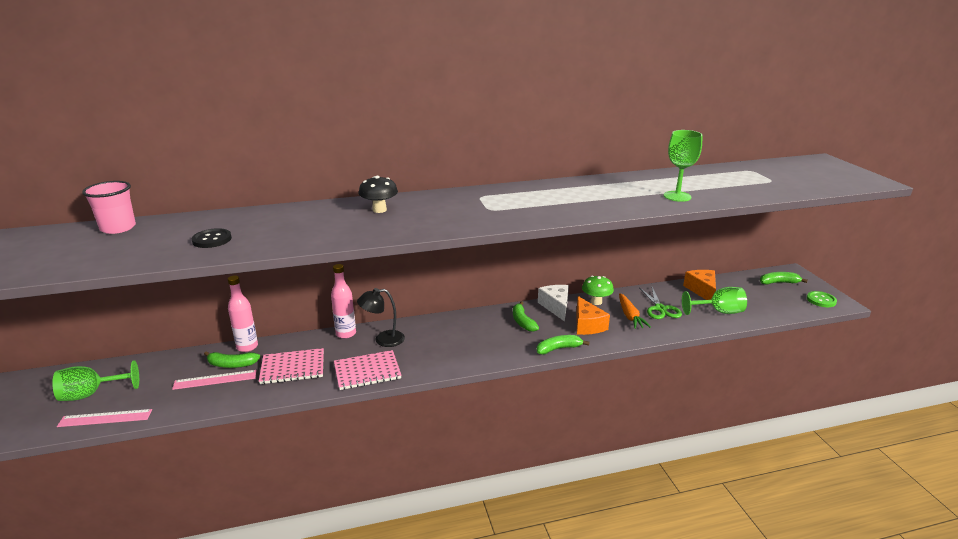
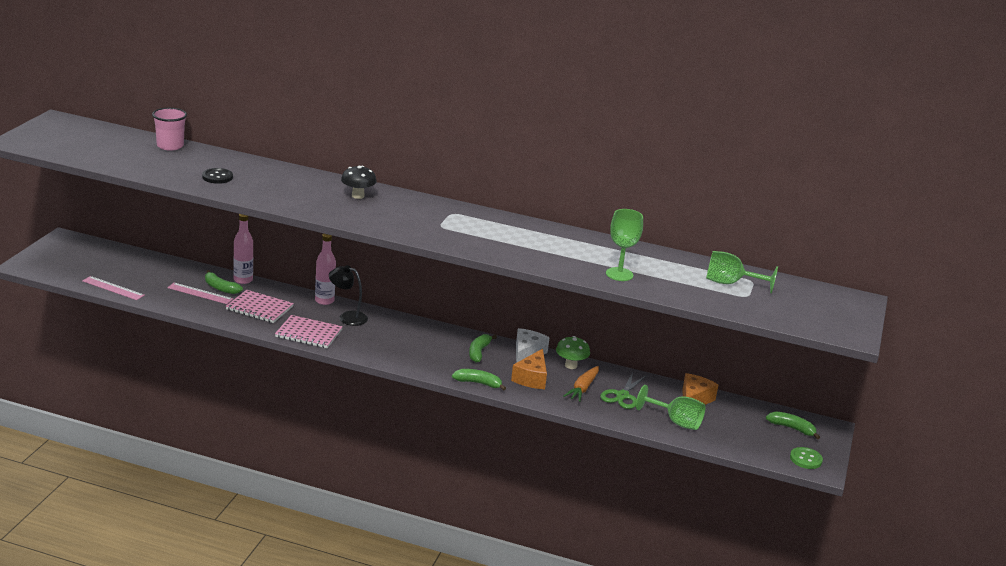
camera: 30 degrees right, 0 degrees up
(91, 394) = (116, 269): green goblet -> green goblet (730, 283)

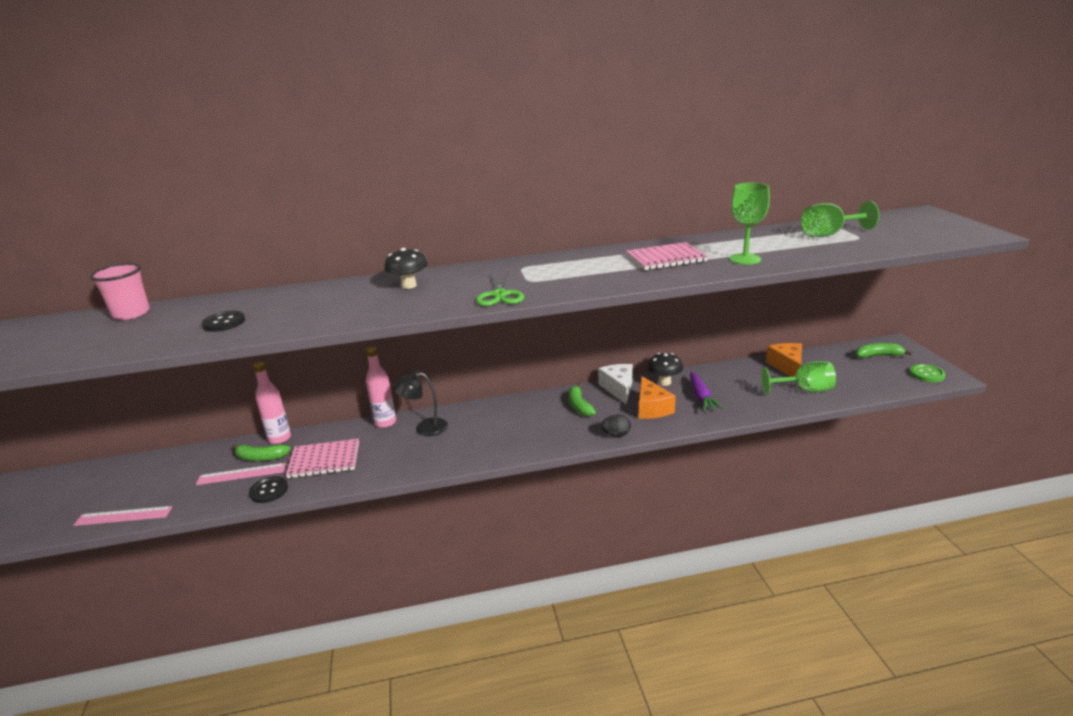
camera: 25 degrees left, 0 degrees up
(208, 312) = (269, 491): none -> black button
(309, 333) = (403, 463): pink notebook -> pink notebook (665, 258)
(478, 383) = (616, 435): green banana -> black egg
(571, 365) = (664, 382): green mushroom -> black mushroom
(582, 388) = (701, 397): orange carrot -> purple carrot
(622, 396) = (737, 388): green scissors -> green scissors (500, 295)

